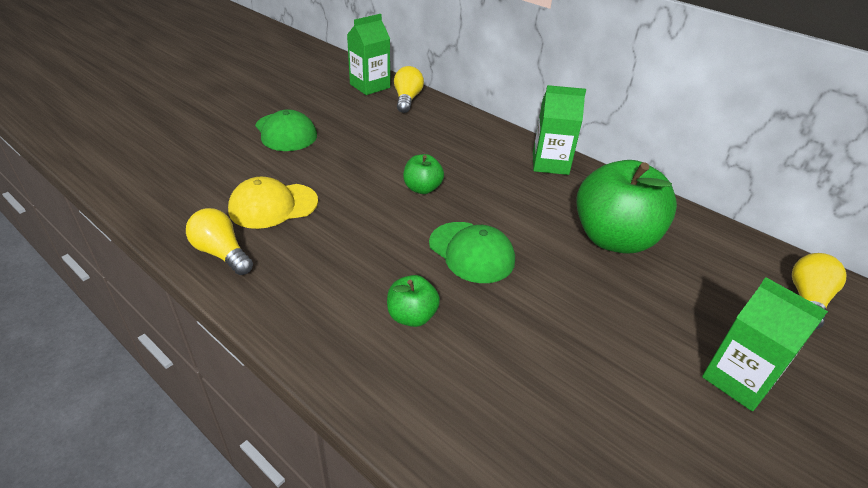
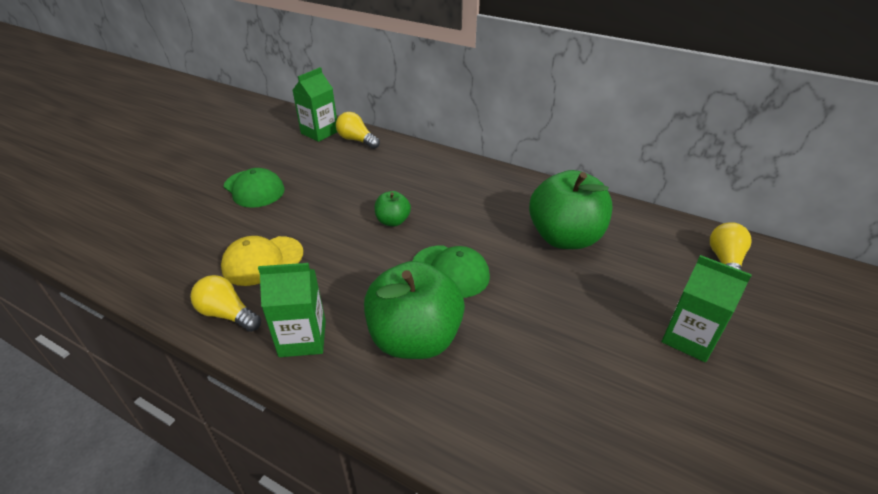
camera: 10 degrees left, 0 degrees up
(407, 99) = (357, 140): yellow light bulb -> yellow light bulb turned 45 degrees counterclockwise
(412, 316) = (415, 338): green apple -> green apple, size x2.10
(550, 163) = (496, 180): green carton -> green carton (302, 338)

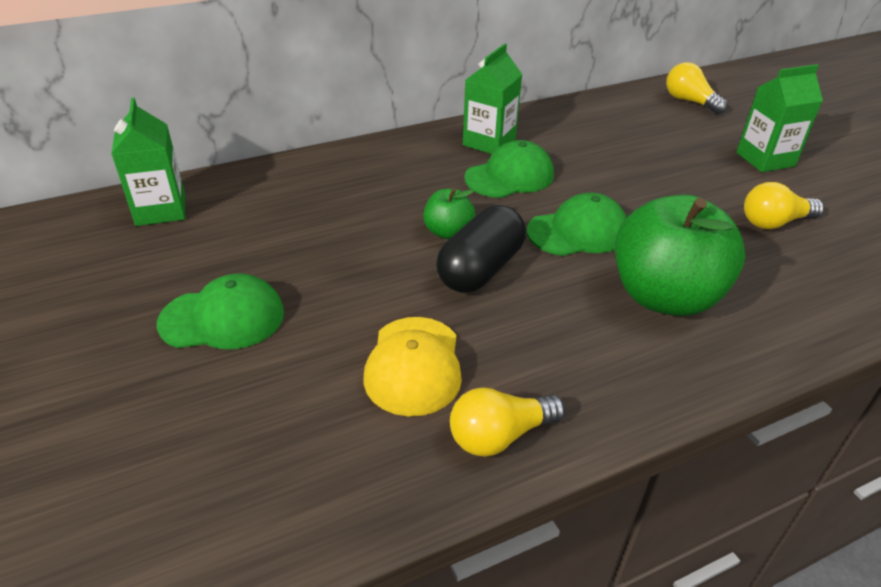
camera: 55 degrees left, 0 degrees up
(302, 338) = (602, 380): green carton -> green carton (489, 142)
(357, 140) = (232, 189): yellow light bulb -> yellow light bulb (774, 222)
(368, 248) = (480, 269): none -> black capsule
(482, 218) = (510, 176): none -> green cap
(565, 237) = (589, 149): green apple -> none

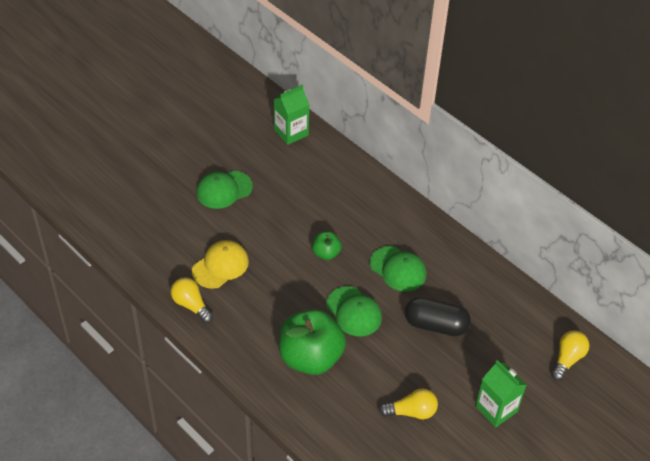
camera: 70 degrees right, 10 degrees up
(223, 318) = (224, 190): green cap -> green cap turned 90 degrees clockwise
(414, 365) = (220, 266): yellow cap -> yellow cap turned 150 degrees clockwise
(480, 269) = (299, 274): black capsule -> black capsule (436, 325)
(489, 142) = (435, 250): green carton -> none
(774, 222) = (411, 412): yellow light bulb -> yellow light bulb turned 120 degrees clockwise

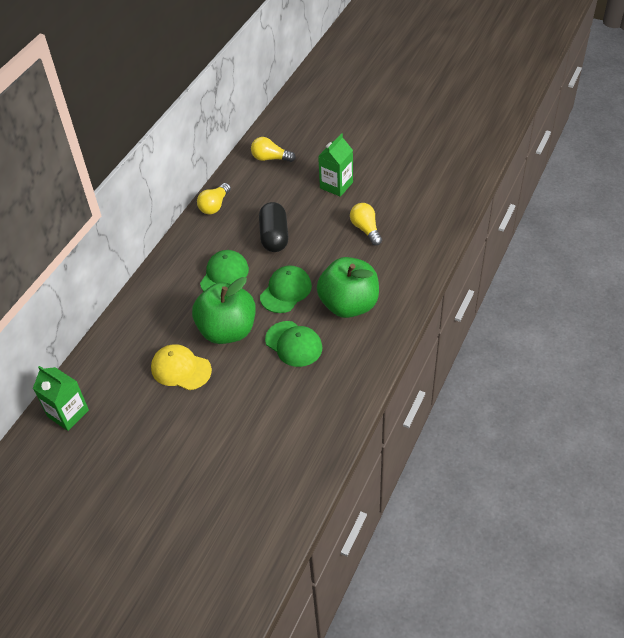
camera: 105 degrees left, 0 degrees up
(191, 305) = (337, 412): yellow light bulb -> yellow light bulb (215, 205)
(220, 266) = (278, 407): yellow cap -> yellow cap (181, 369)
(224, 190) = (175, 444): green cap -> green cap (294, 344)
(326, 253) = (227, 330): green apple -> green apple, size x2.10

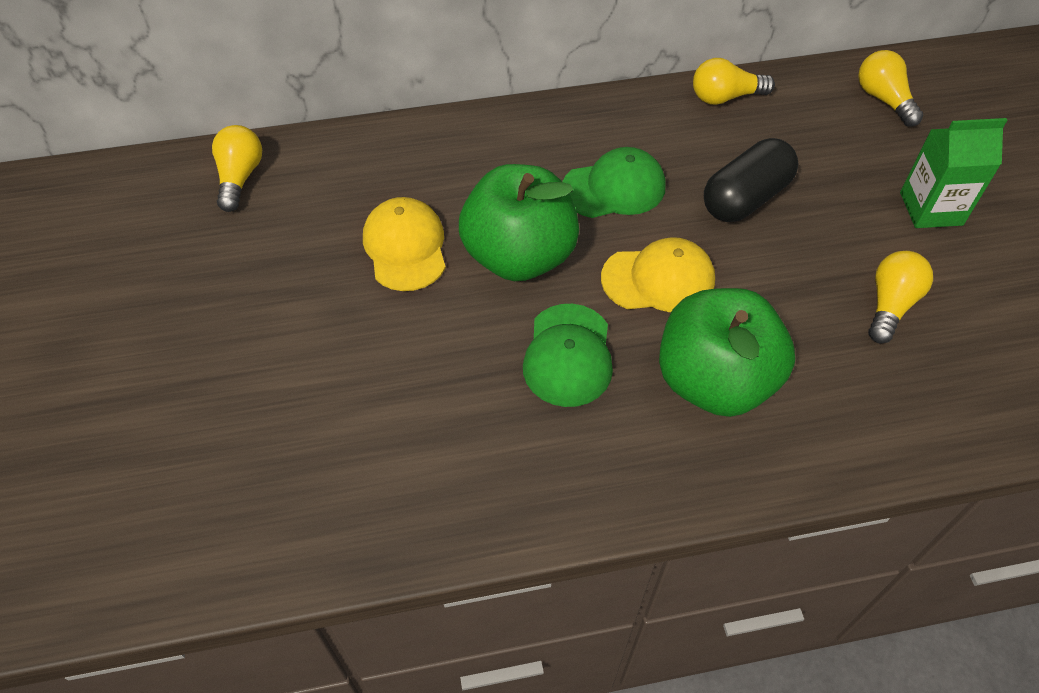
camera: 50 degrees right, 5 degrees up
(68, 413) = (240, 177): green carton -> yellow light bulb
(286, 291) = (658, 279): green cap -> yellow cap

